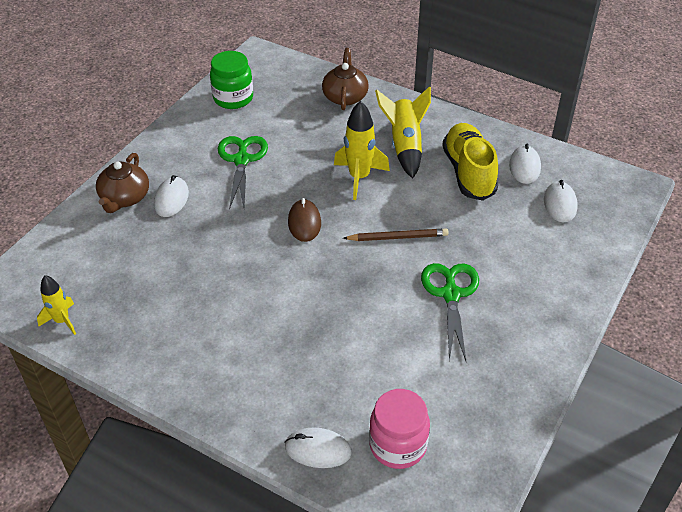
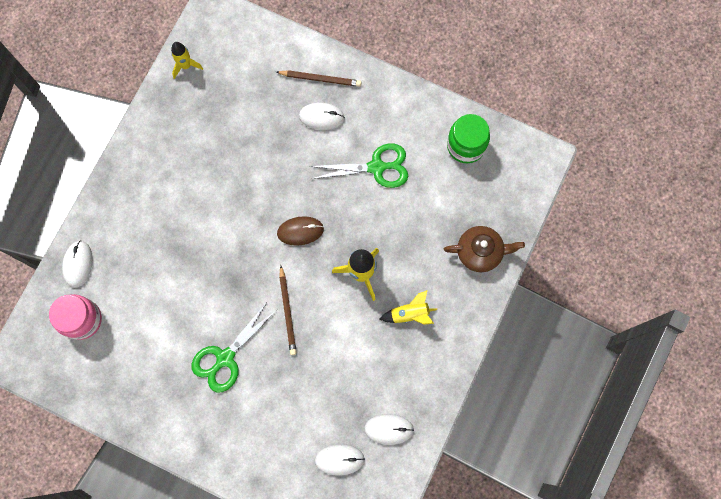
camera: 85 degrees right, 30 degrees up
(125, 198) = (320, 79): brown teapot -> brown pencil
(405, 146) = (410, 314): yellow rocket -> yellow rocket, size x0.63
(451, 294) = (225, 358): green scissors -> green scissors turned 135 degrees clockwise
(468, 172) = (376, 375): yellow shoe -> none

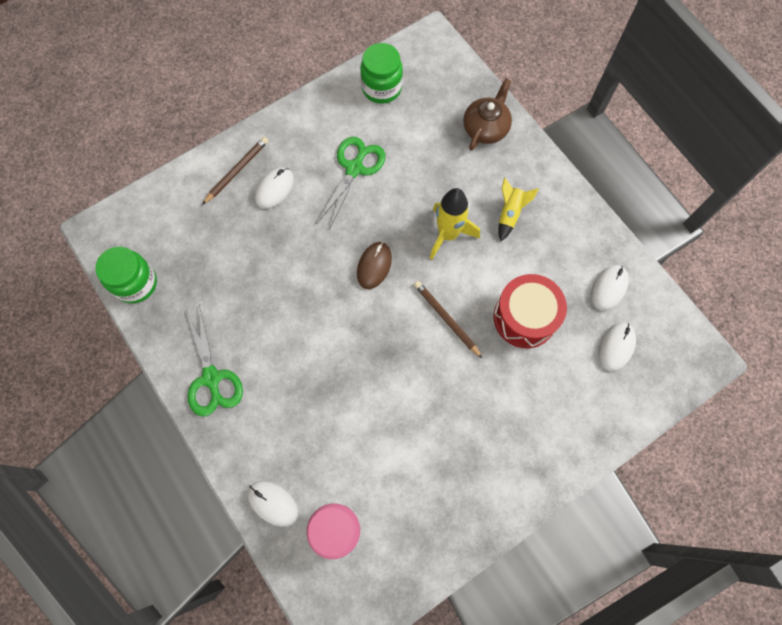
camera: 60 degrees left, 5 degrees down
(186, 66) = (136, 283): yellow rocket -> green jar
(225, 358) = (459, 402): green scissors -> green scissors (211, 378)
(287, 311) = (446, 319): brown pencil -> brown pencil turned 150 degrees counterclockwise
(323, 373) = (525, 317): none -> red drum

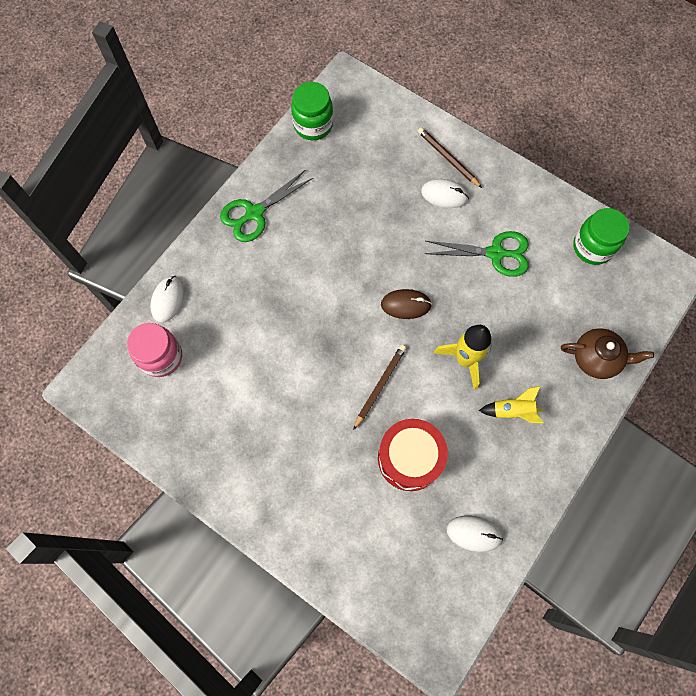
camera: 70 degrees right, 0 degrees up
(237, 171) = (448, 158): brown pencil -> brown pencil turned 150 degrees counterclockwise
(616, 347) = (414, 558): white mouse -> none

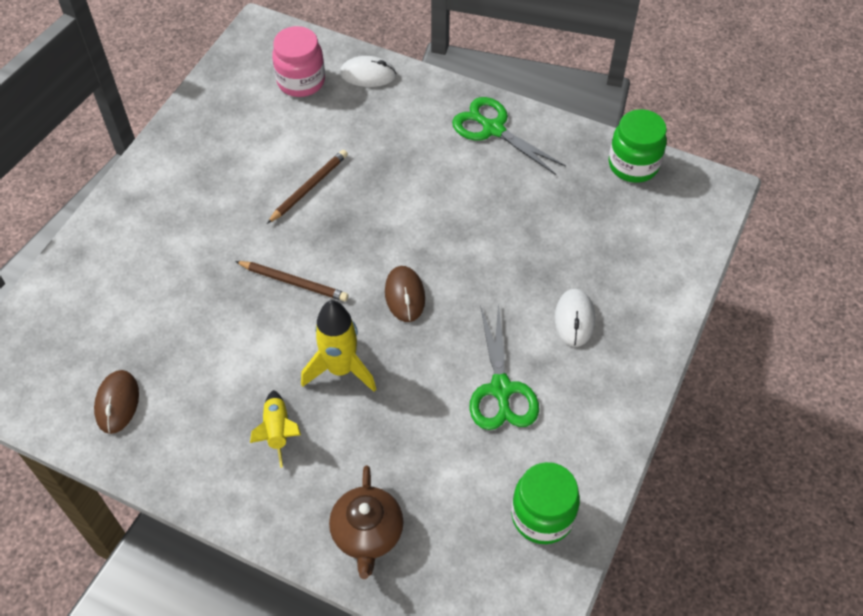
camera: 80 degrees right, 15 degrees down
(409, 458) = (206, 324): red drum -> none
(448, 158) = (632, 317): brown pencil -> brown pencil (309, 188)
(474, 533) = (117, 403): white mouse -> brown mouse

